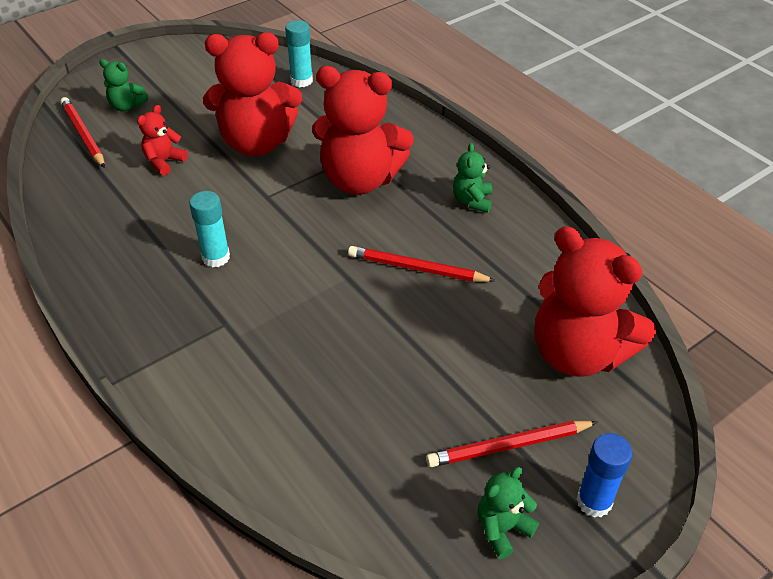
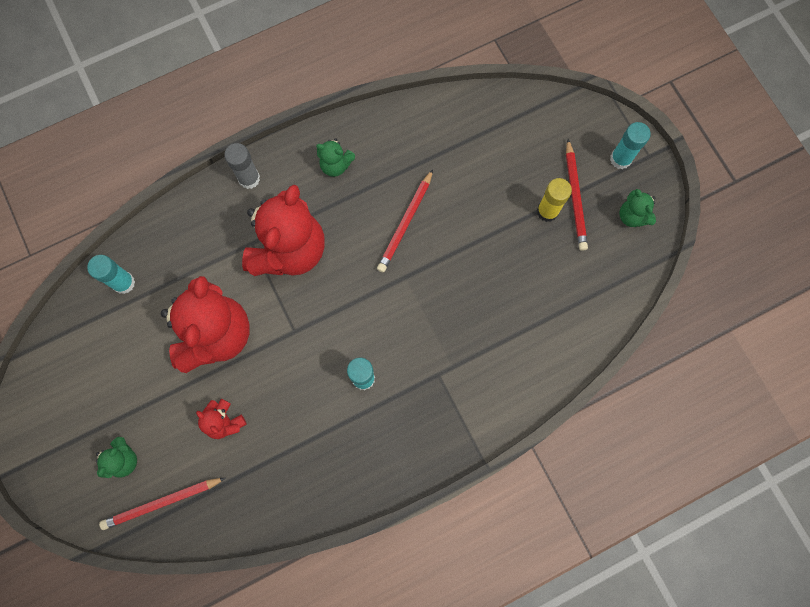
camera: 80 degrees left, 30 degrees up
(433, 141) = (249, 178): none -> grey glue stick
(476, 414) = (547, 211): none -> yellow glue stick
(578, 353) = (506, 133): red teddy bear -> none
(594, 501) = (620, 159): blue glue stick -> turquoise glue stick

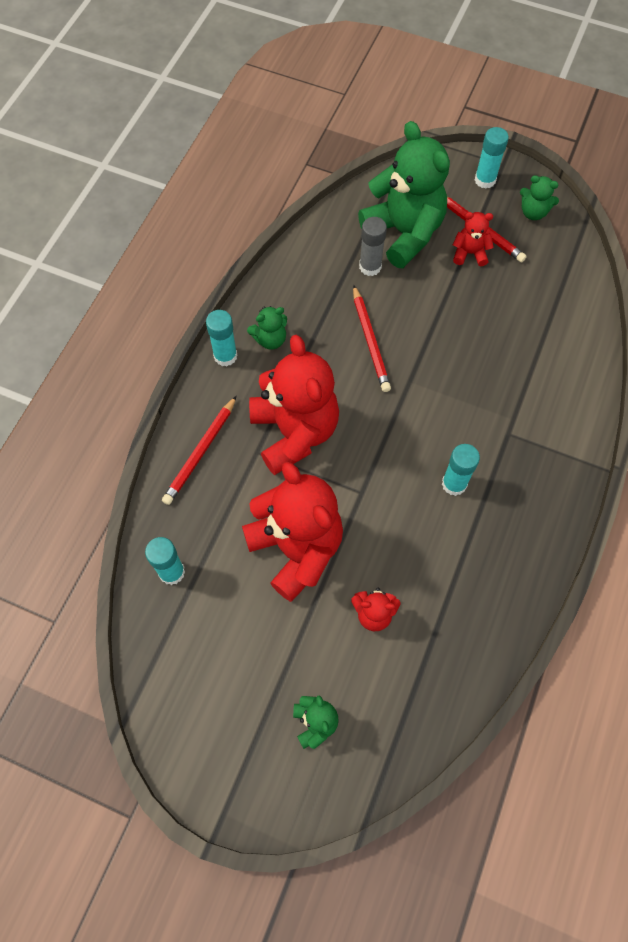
camera: 40 degrees left, 10 degrees down
(162, 503) = (385, 729): red pencil -> red pencil (200, 452)
(249, 178) = (205, 403): grey glue stick -> grey glue stick (370, 266)
(293, 153) = (225, 356): none -> turquoise glue stick
(512, 155) = (404, 233): none -> green teddy bear
(547, 211) = (469, 253): yellow glue stick -> red teddy bear

